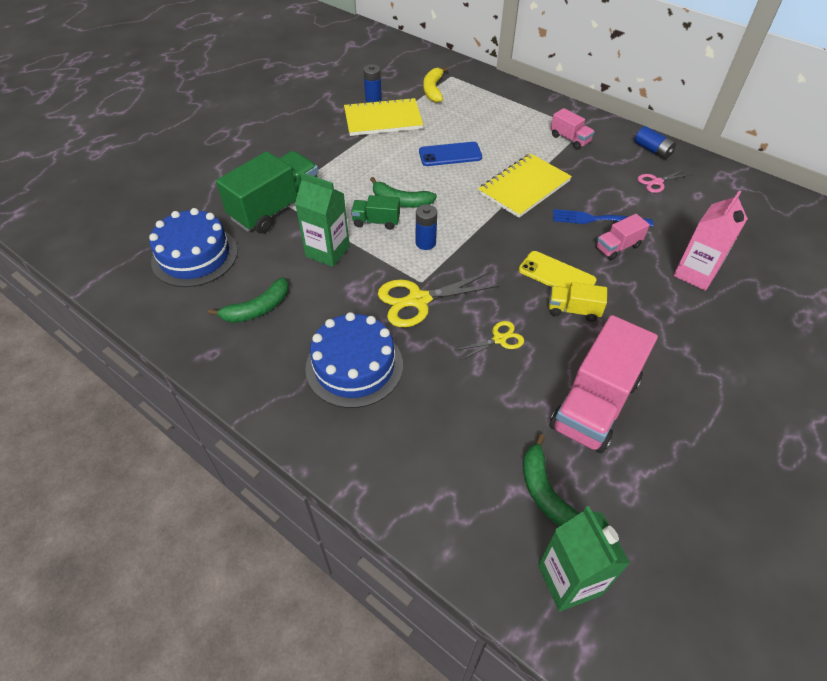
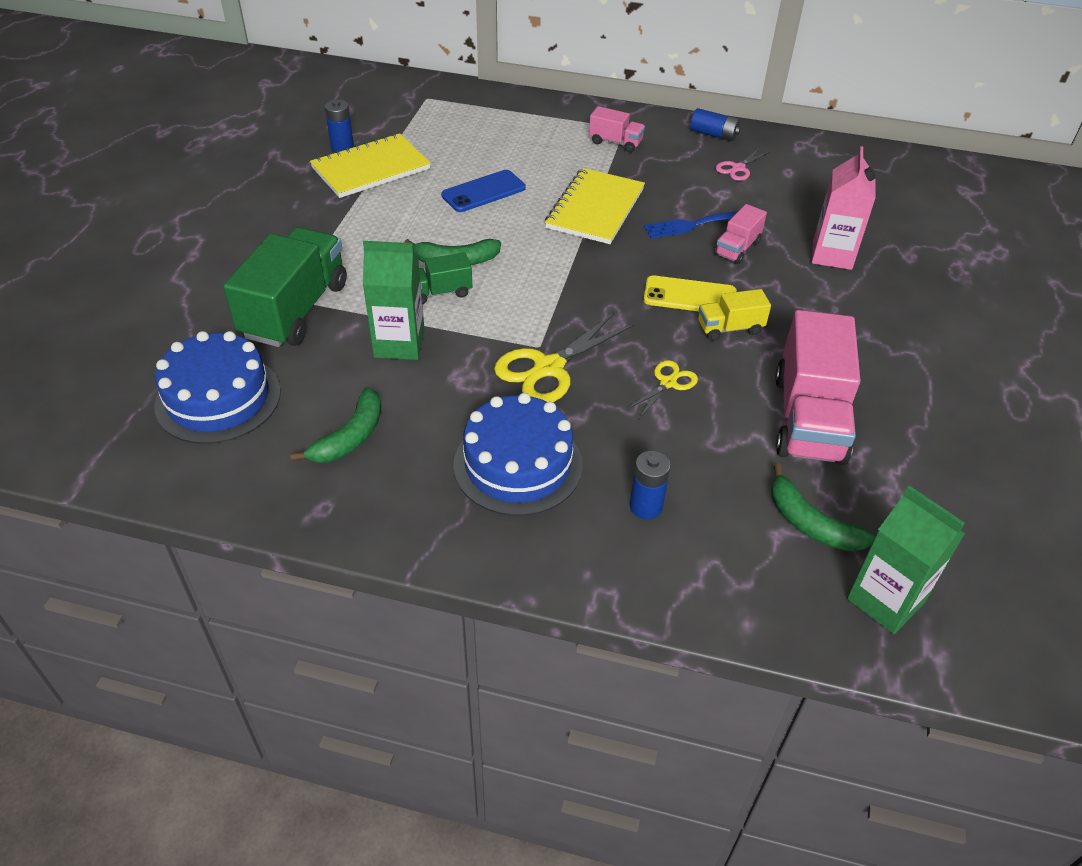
camera: 25 degrees left, 5 degrees down
(425, 243) = (517, 301): blue battery -> blue battery (646, 506)
(433, 90) = (414, 119): yellow banana -> none

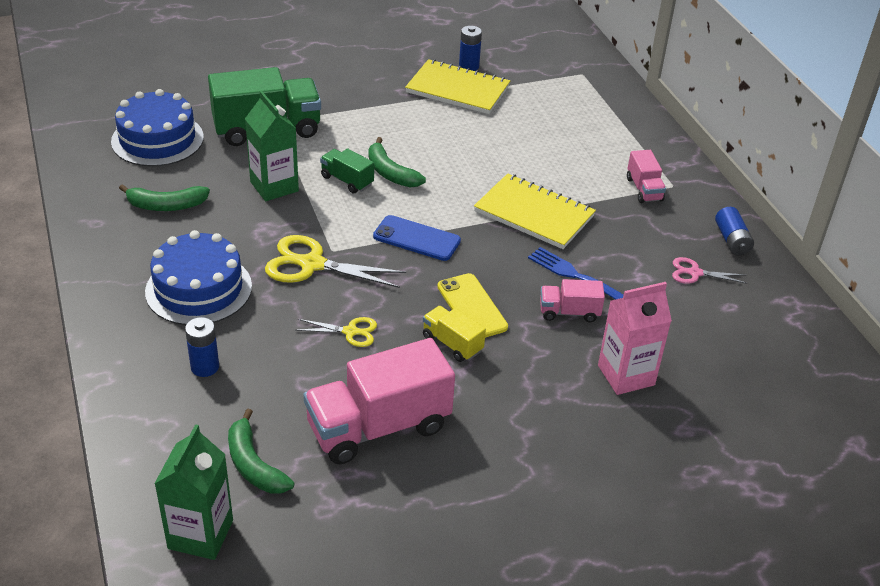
camera: 55 degrees right, 5 degrees down
(483, 192) = (490, 151): blue phone -> blue phone (416, 238)
(595, 209) = (534, 214): yellow notebook -> yellow notebook turned 45 degrees clockwise
(810, 523) = (254, 465): green banana -> green banana turned 45 degrees counterclockwise

